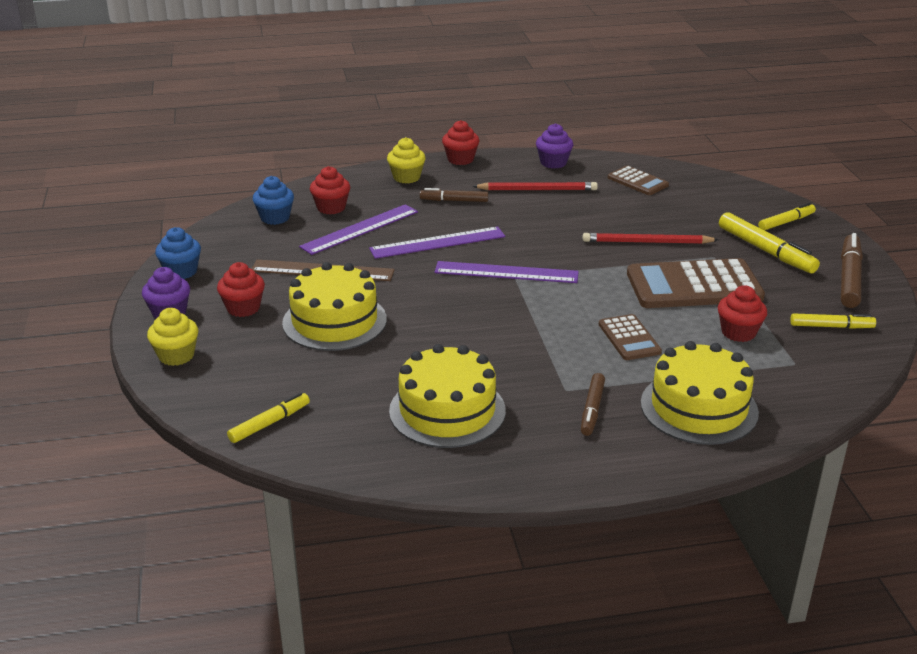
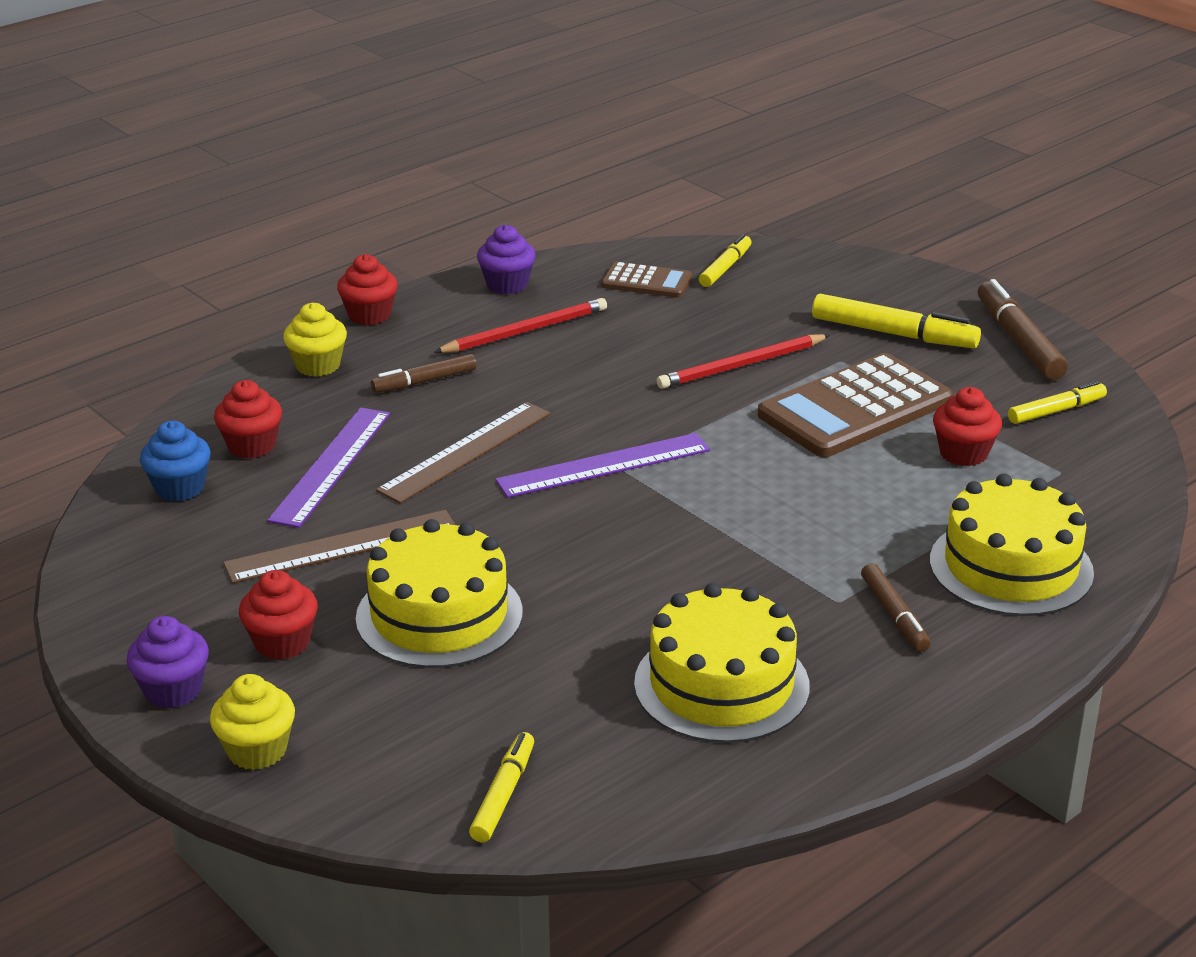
camera: 30 degrees left, 0 degrees up
(181, 271) = (120, 620): blue cupcake -> none
(437, 242) = (465, 451): purple ruler -> brown ruler
(629, 338) = (846, 505): brown calculator -> none
(786, 222) = (881, 287): yellow marker -> yellow marker (725, 268)

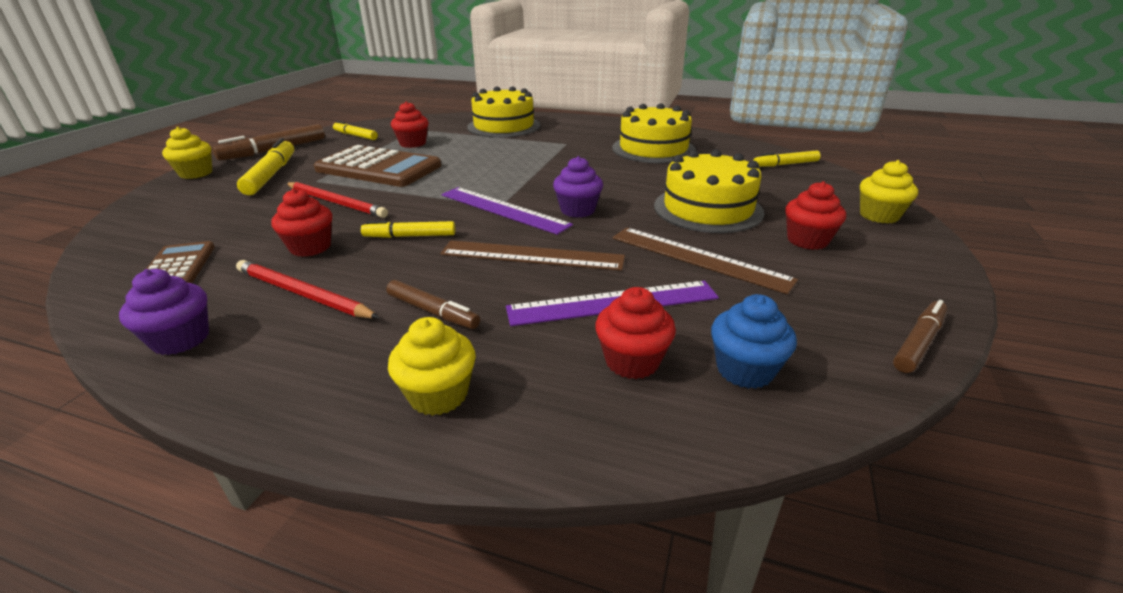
camera: 120 degrees left, 0 degrees up
(173, 690) = (904, 255): purple cupcake -> purple cupcake (577, 210)
(369, 315) = (284, 411): red cupcake -> red cupcake (310, 247)
(725, 268) = (147, 242): yellow marker -> yellow marker (410, 236)
(894, 615) = (563, 135): brown marker -> brown marker (918, 342)
(945, 288) = (196, 173): none -> yellow cupcake

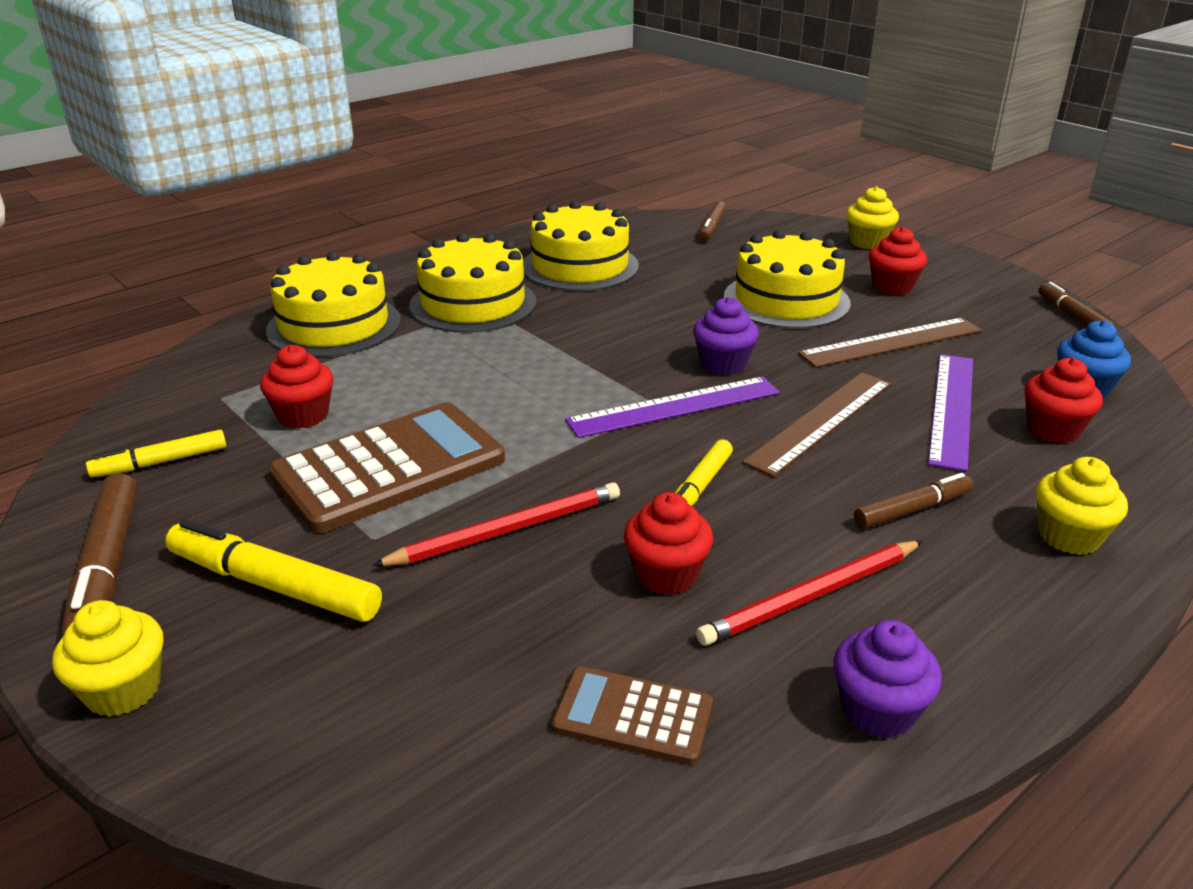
camera: 60 degrees left, 0 degrees up
(565, 141) = (473, 303): none -> yellow cake
(785, 164) = (712, 227): yellow marker -> brown marker

